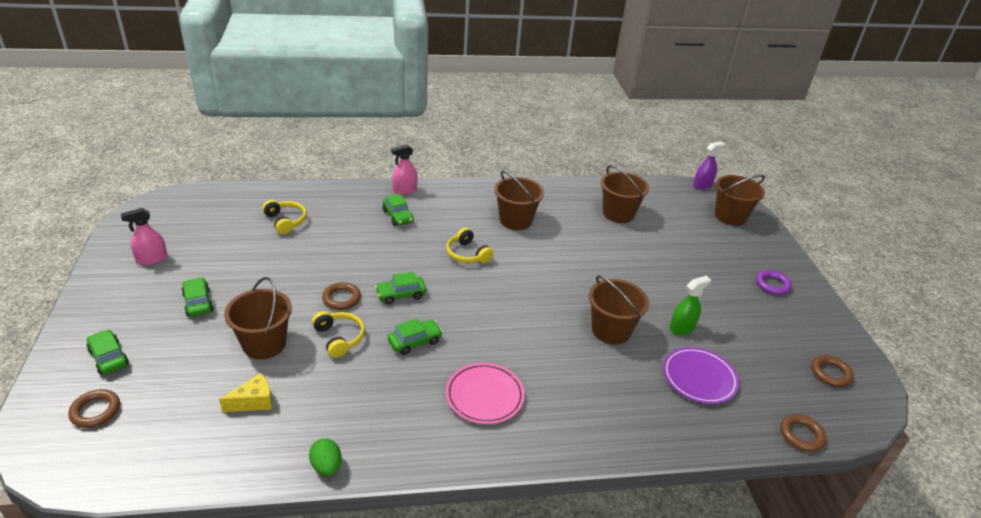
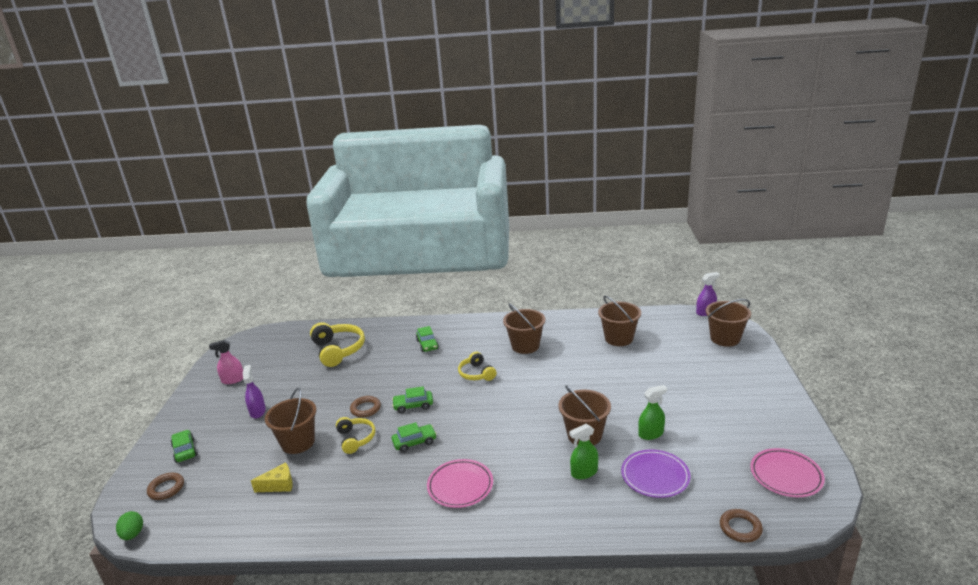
camera: 15 degrees right, 10 degrees down
(198, 302) = (257, 411): green car -> purple spray bottle
(286, 221) = (338, 350): yellow headphones -> yellow headphones, size x1.66
(326, 466) = (320, 535): green egg -> green egg (133, 534)
(404, 190) = (438, 324): pink spray bottle -> none
(622, 375) = (584, 472): none -> green spray bottle
(772, 285) = (749, 397): purple ring -> none
(830, 373) = (786, 475): brown ring -> pink plate

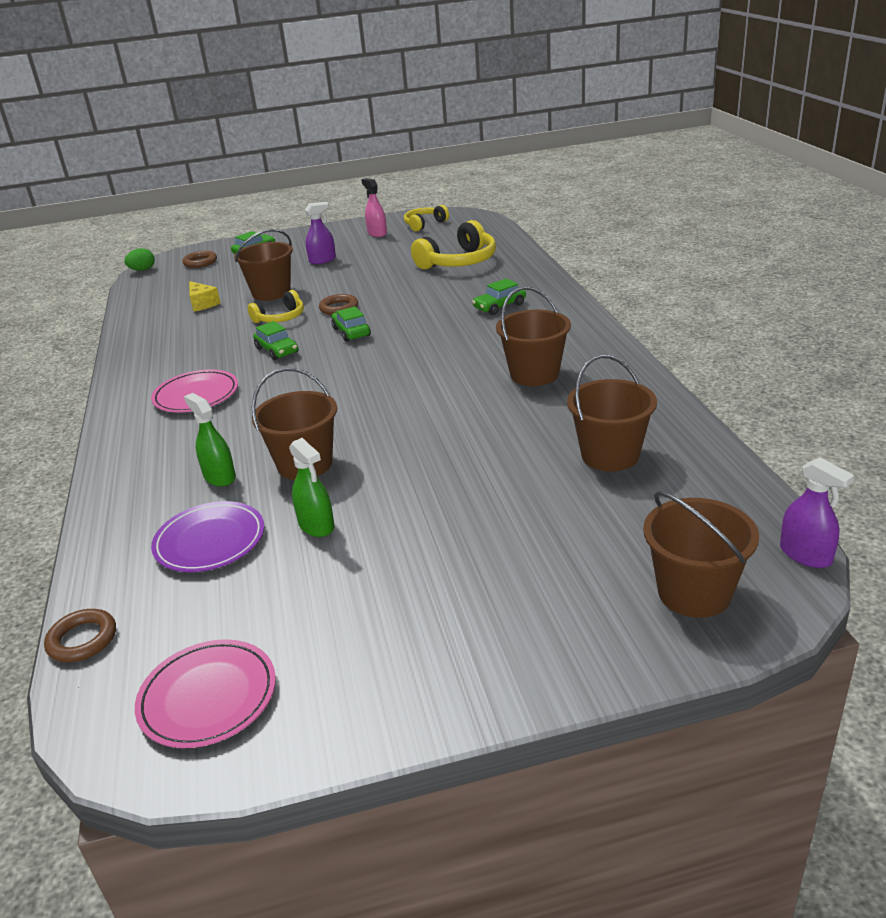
camera: 75 degrees right, 5 degrees up
(476, 374) = (439, 354): yellow headphones -> yellow headphones (424, 224)

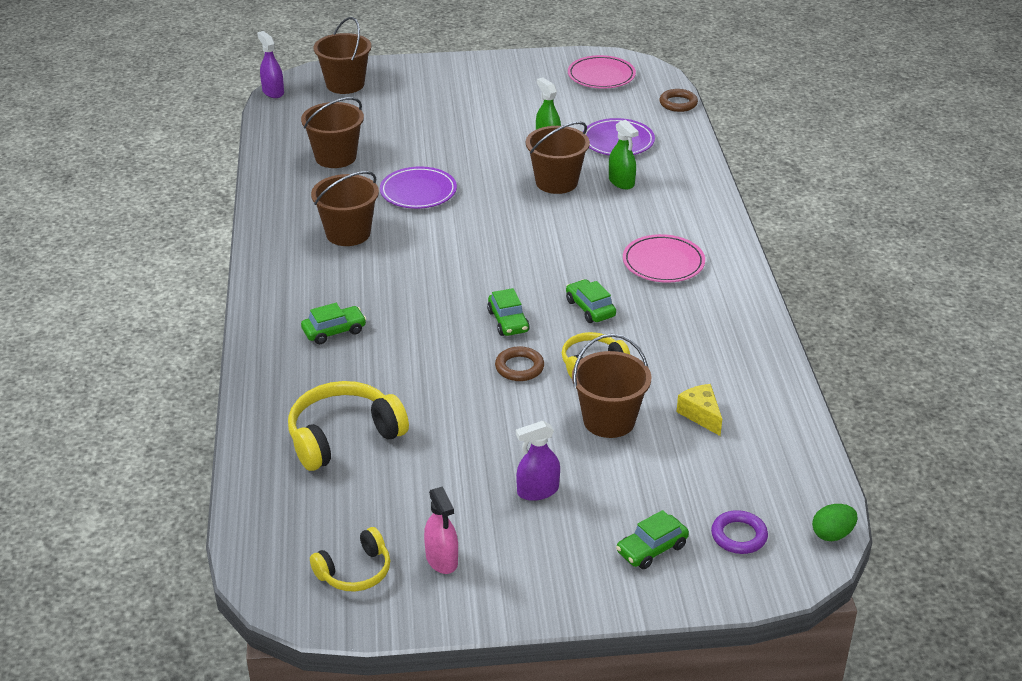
camera: 175 degrees left, 5 degrees up
(200, 262) = (739, 536): brown ring -> purple ring
(477, 427) = (418, 192): none -> purple plate

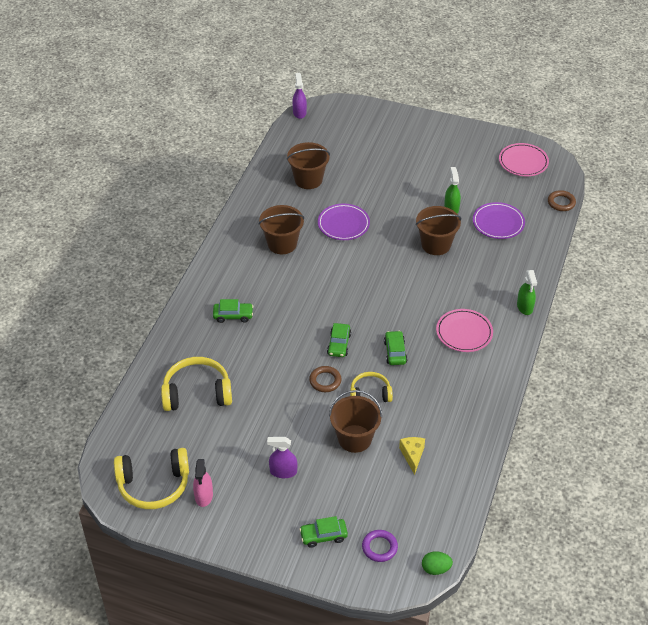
camera: 25 degrees right, 10 degrees up
(345, 84) = (348, 119): brown bucket -> none
(355, 572) = (154, 485): yellow headphones -> yellow headphones, size x1.66
(621, 182) = (478, 258): green spray bottle -> green spray bottle (525, 307)

